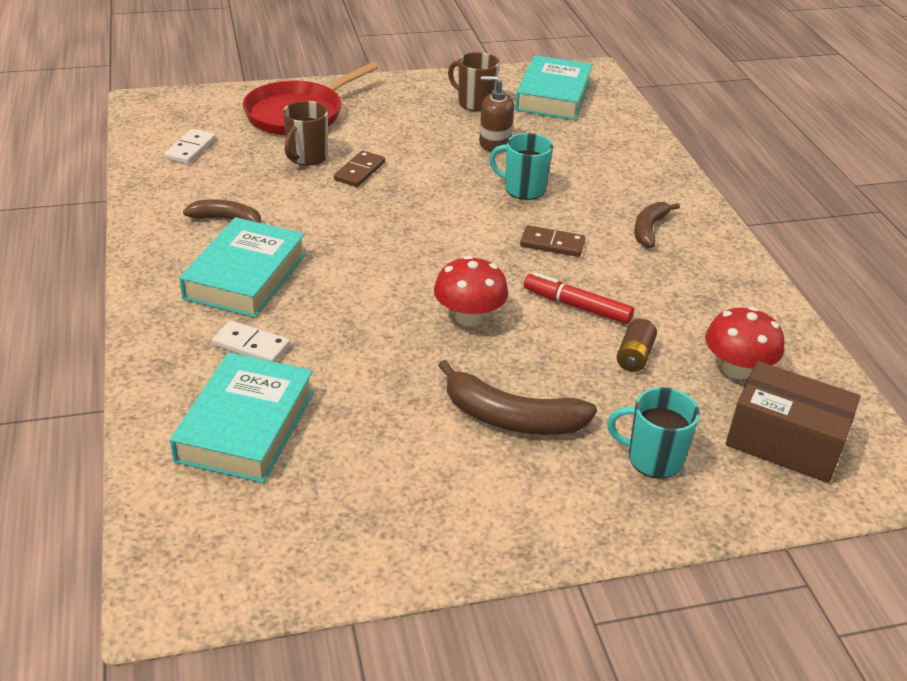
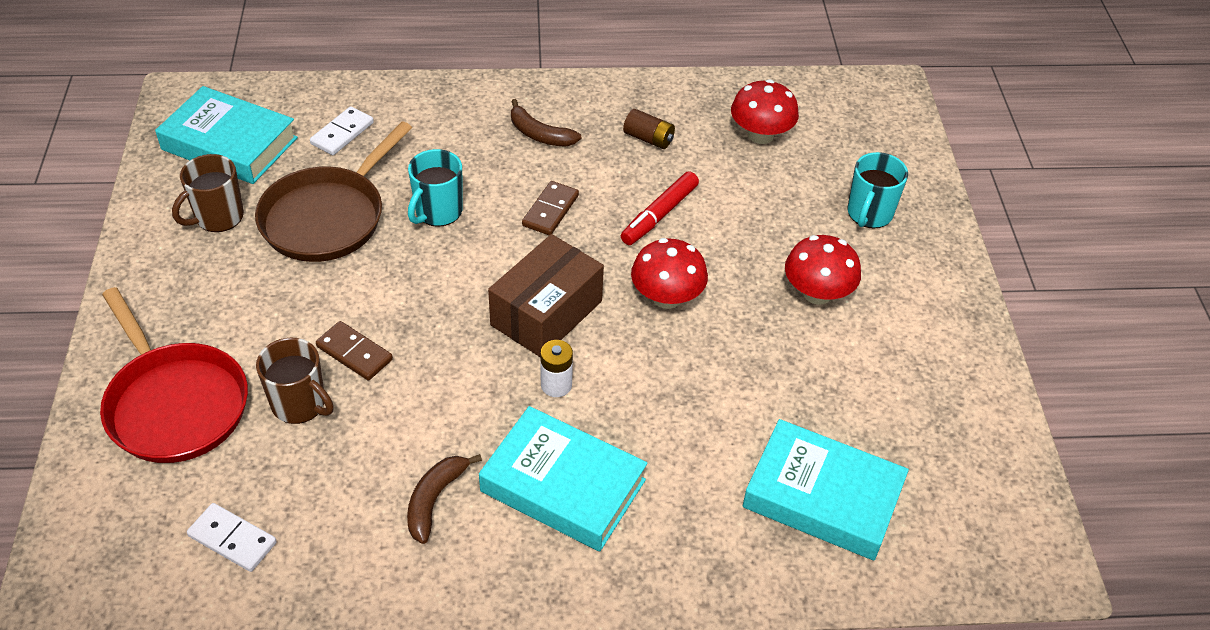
camera: 80 degrees left, 10 degrees up
(251, 345) = (694, 486): white domino -> white domino (342, 133)
(349, 264) = (556, 385): none -> white battery
(494, 143) = (327, 217): brown soap dispenser -> brown pan
(511, 418) = (817, 293): brown banana -> red mushroom
(634, 356) = (738, 193): brown battery -> brown battery (648, 139)
(785, 441) = (850, 134): brown box -> brown box (546, 313)

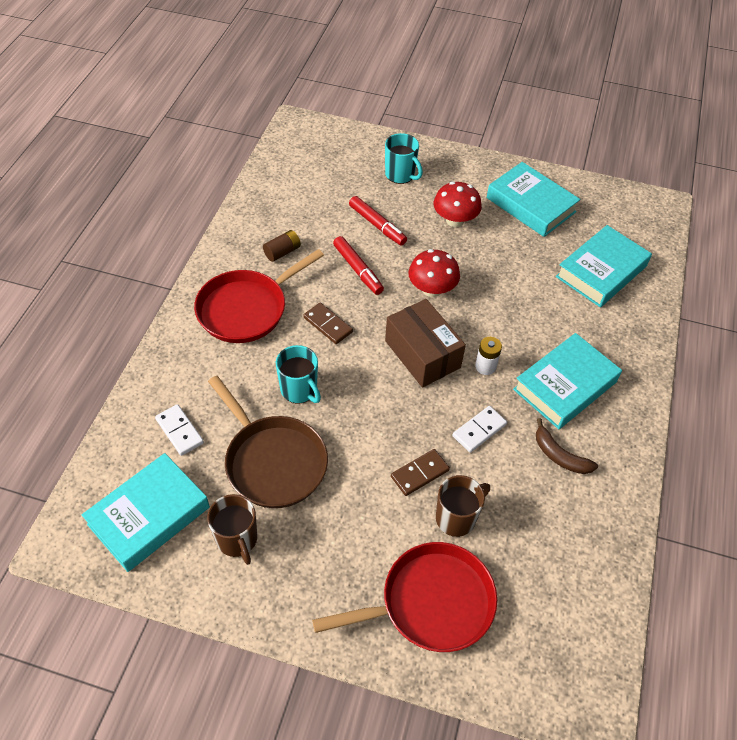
camera: 70 degrees left, 5 degrees up
(232, 539) = (564, 582): white domino -> white domino (479, 430)
(539, 134) = (246, 309): brown banana -> red pan
(753, 213) = (377, 225): none -> red marker
(760, 135) = (307, 197): red mushroom -> none
(912, 377) = (530, 205): none -> turquoise book

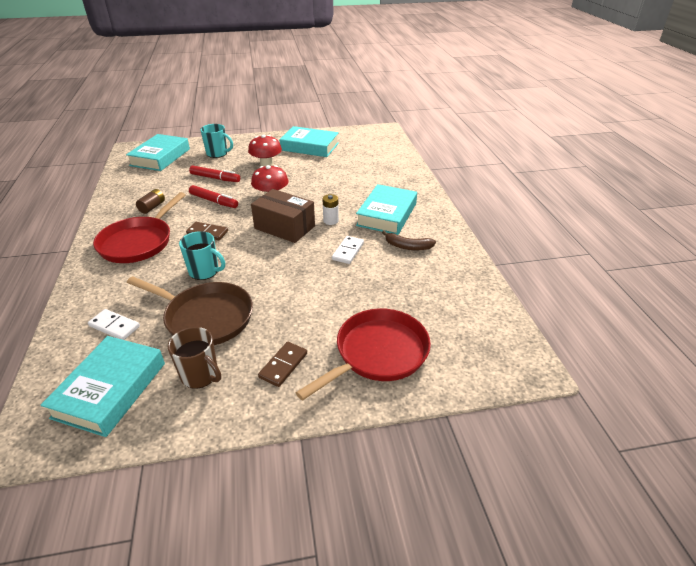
camera: 25 degrees left, 15 degrees down
(420, 473) = (322, 286): brown domino -> brown domino (283, 365)
(456, 518) = (363, 300): brown mug -> none
(601, 271) = (371, 162): turquoise book -> turquoise book (160, 157)

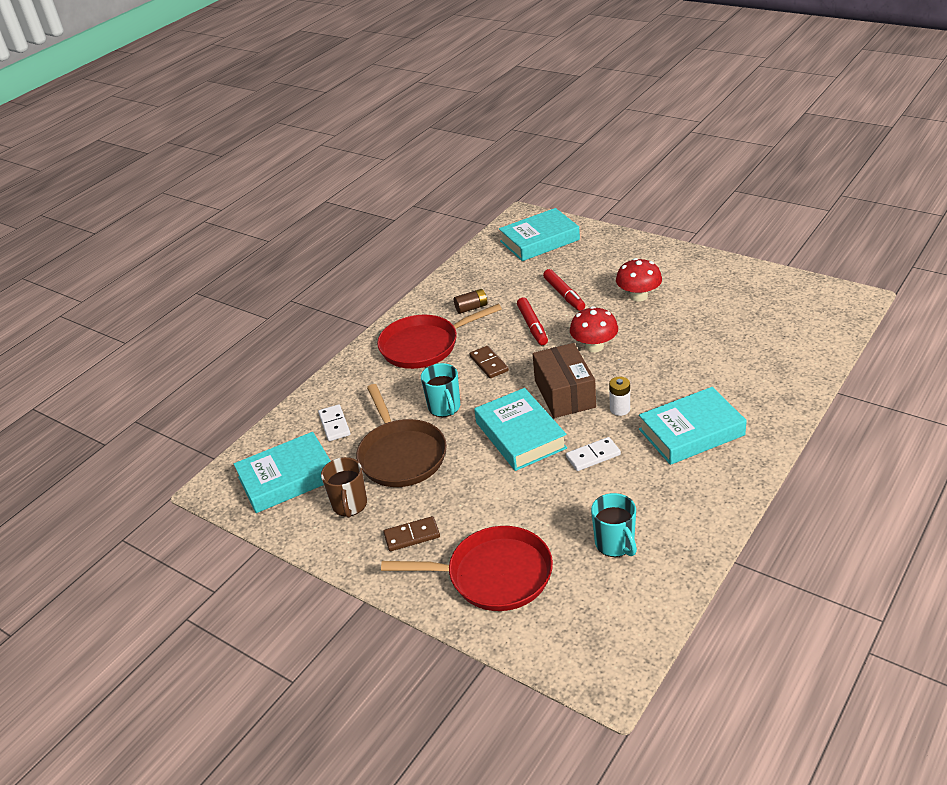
camera: 50 degrees right, 0 degrees up
(217, 153) = (602, 258): turquoise mug -> turquoise mug (615, 544)
(309, 146) = (719, 289): turquoise book -> turquoise book (520, 435)
(407, 246) = (662, 484): brown banana -> none

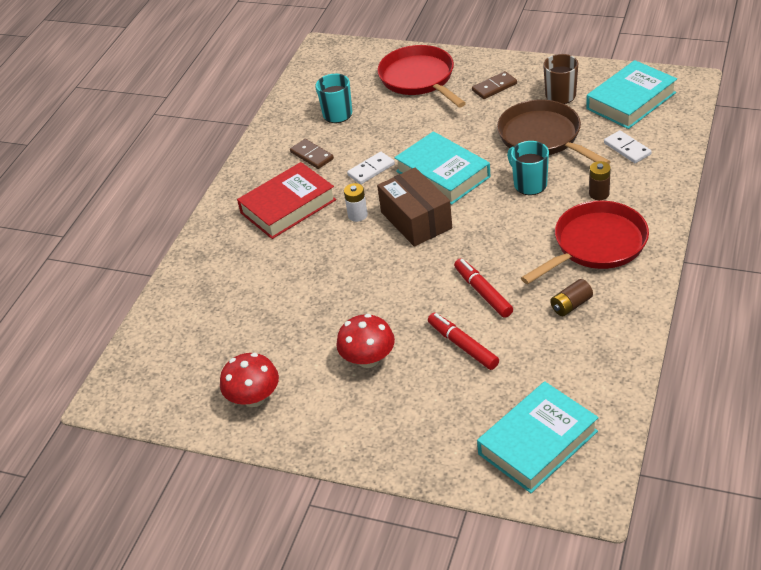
camera: 165 degrees right, 5 degrees up
(391, 386) = (599, 194): none -> brown battery
(489, 364) = (510, 237): brown domino -> brown domino (312, 155)
(494, 575) = (419, 79): red pan -> red pan turned 75 degrees clockwise
(594, 346) = (402, 278): red mushroom -> red mushroom (254, 398)
(691, 432) = (288, 206): turquoise book -> red book

